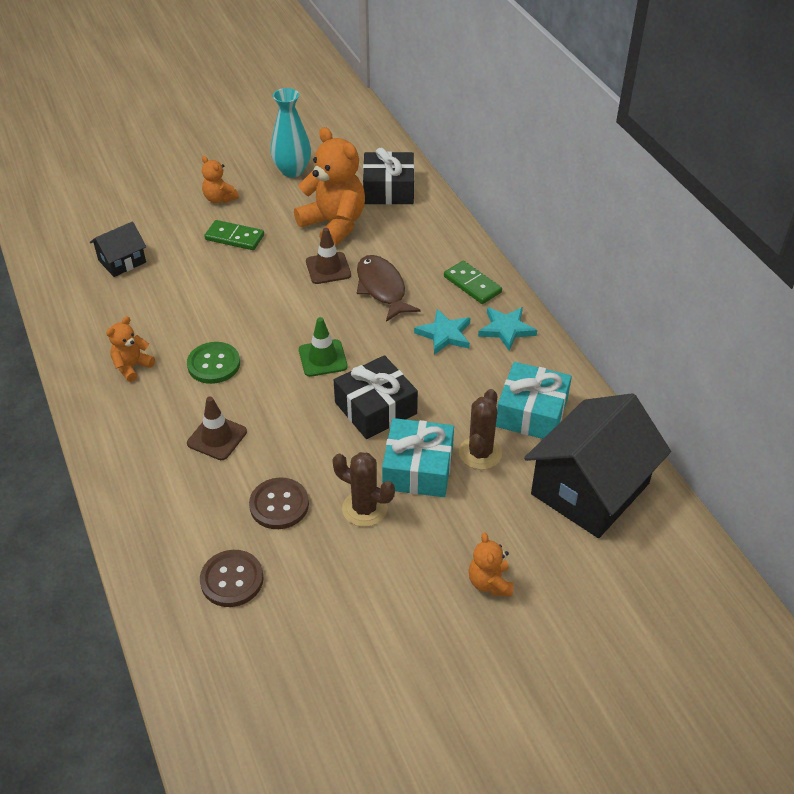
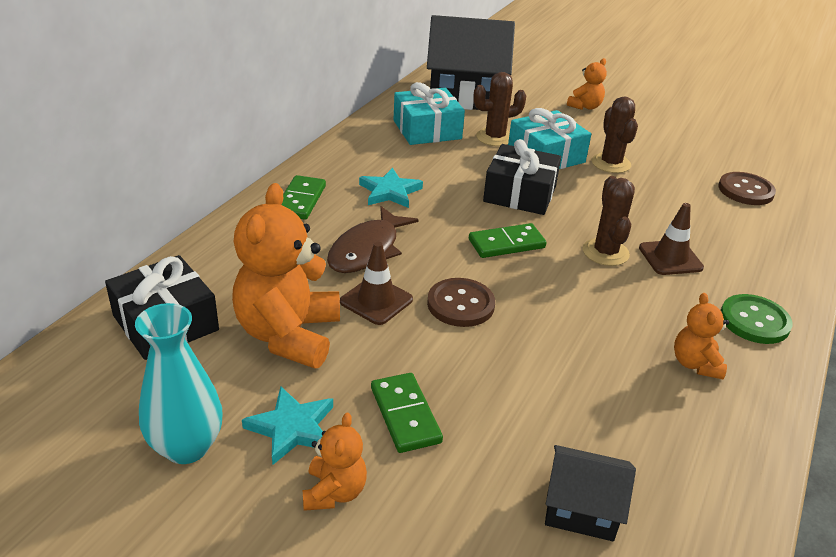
camera: 130 degrees left, 10 degrees down
(132, 367) = (695, 364): orange teddy bear -> orange teddy bear turned 90 degrees clockwise
(214, 364) = (608, 307): green button -> green button (754, 321)
(260, 405) = (605, 252): none -> brown cactus
(279, 505) = (668, 198): brown button -> brown button (460, 304)
(323, 358) = (506, 244): green traffic cone -> green domino
(506, 329) = (345, 165): turquoise star -> turquoise star (292, 428)

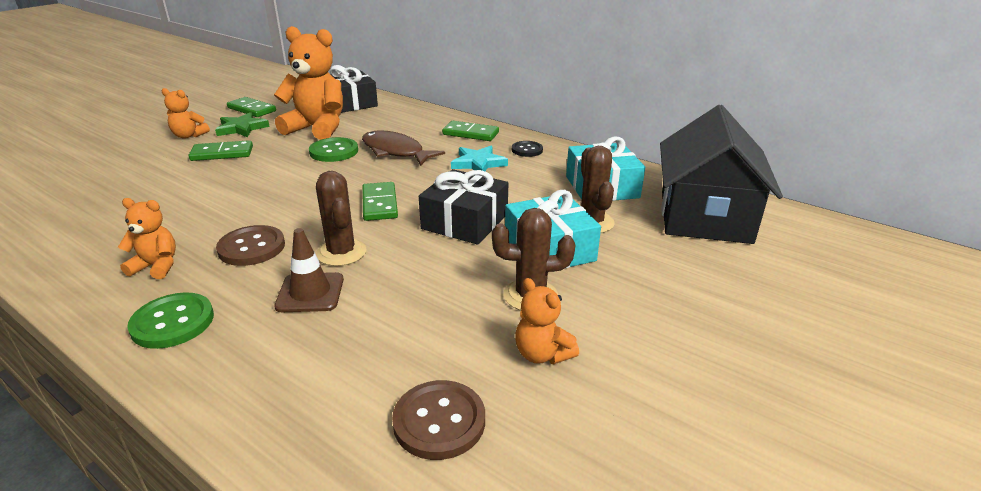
camera: 100 degrees right, 5 degrees down
(187, 447) = (252, 109): turquoise vase -> green domino
(292, 428) = (241, 128): turquoise star -> green star
(347, 164) = (527, 150): none -> black button
(376, 301) = (334, 151): brown traffic cone -> green button
(460, 304) = (310, 177): brown button -> brown button (251, 247)
(581, 508) = (97, 194): black house -> none
(585, 106) = (713, 308): orange teddy bear -> orange teddy bear (542, 354)
(605, 252) = (341, 253): brown cactus -> brown cactus turned 60 degrees clockwise

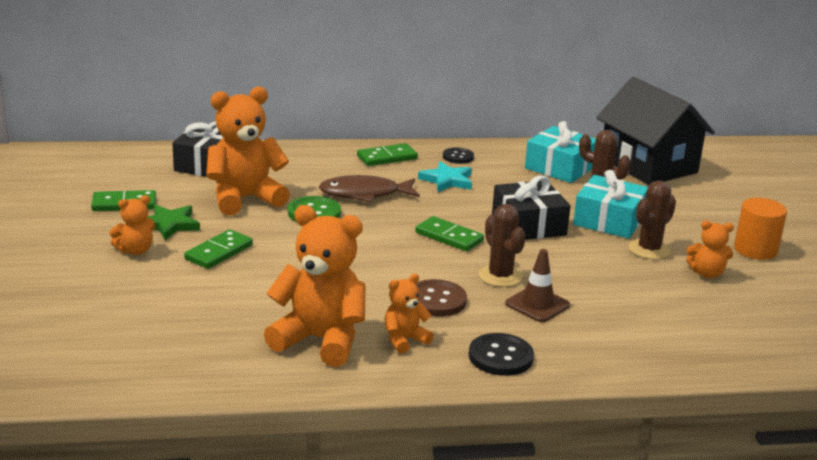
camera: 45 degrees left, 5 degrees down
(117, 237) = (320, 340): none -> orange teddy bear
(173, 322) = (500, 357): green button -> black button
(341, 253) = (500, 276): brown cactus -> brown cactus turned 45 degrees clockwise
(439, 421) = (721, 321): brown button -> none
(664, 359) = (755, 250): none -> orange cylinder

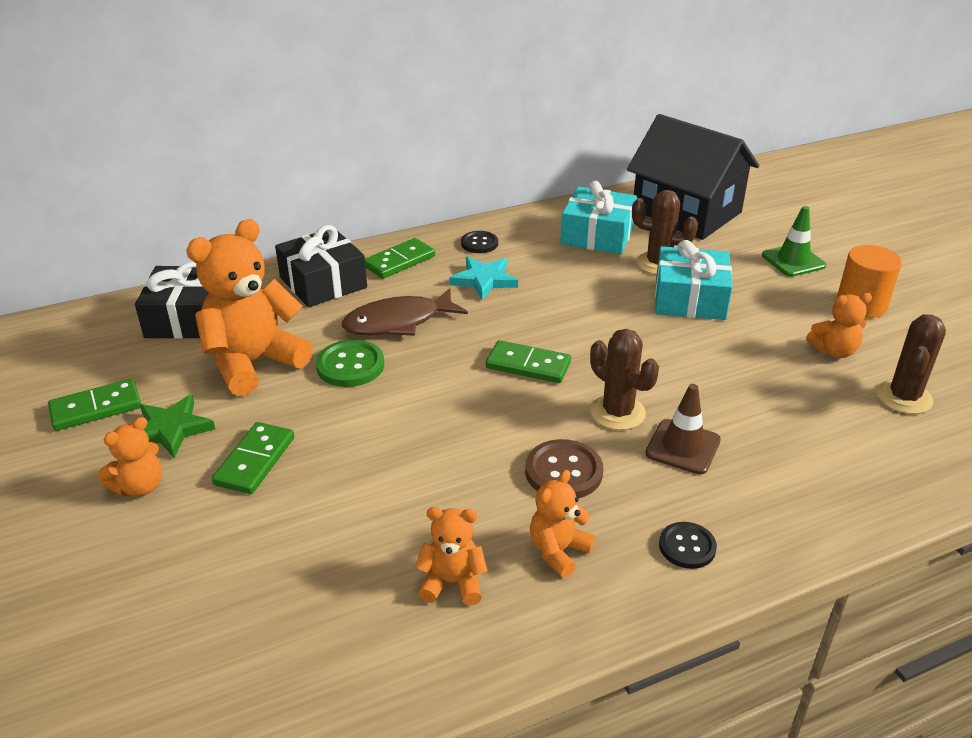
camera: 15 degrees left, 10 degrees up
(320, 340) = (452, 583): orange teddy bear -> orange teddy bear, size x0.50
(500, 357) = (687, 547): black button -> black button, size x0.66
(528, 225) = (607, 325): black gift -> black gift (323, 282)
(649, 250) = (755, 331): brown cactus -> brown cactus (904, 397)
(718, 212) = (793, 261): none -> green traffic cone

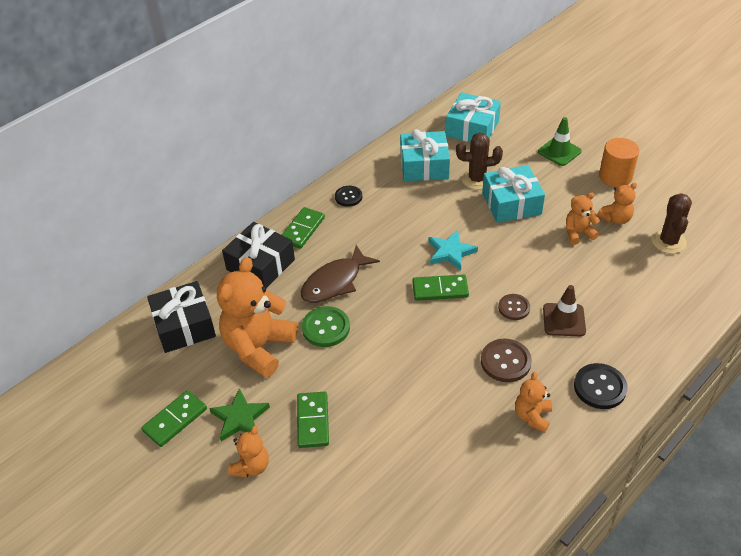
camera: 20 degrees left, 10 degrees up
(452, 583) = (485, 459): orange teddy bear -> orange teddy bear (578, 233)
(484, 280) = (371, 228): turquoise star -> turquoise star (450, 252)
(617, 412) = (514, 308): brown cactus -> brown button
(686, 213) = (472, 128): black house -> turquoise gift
(687, 547) = (600, 387): black button -> black button, size x1.51

